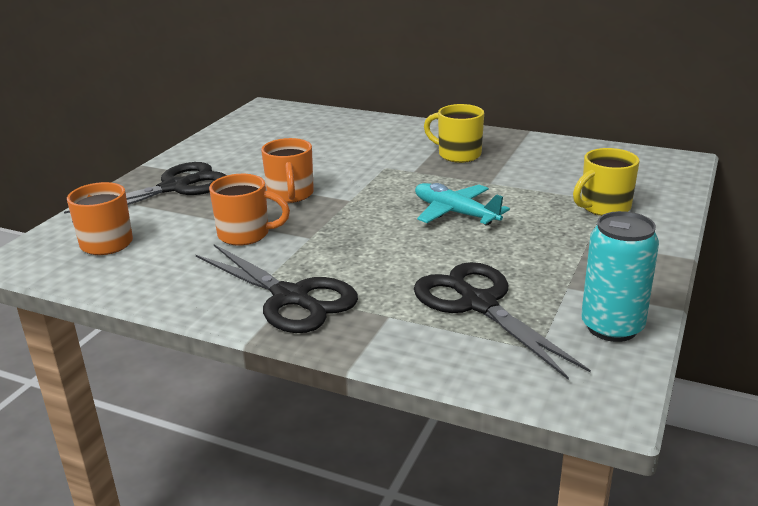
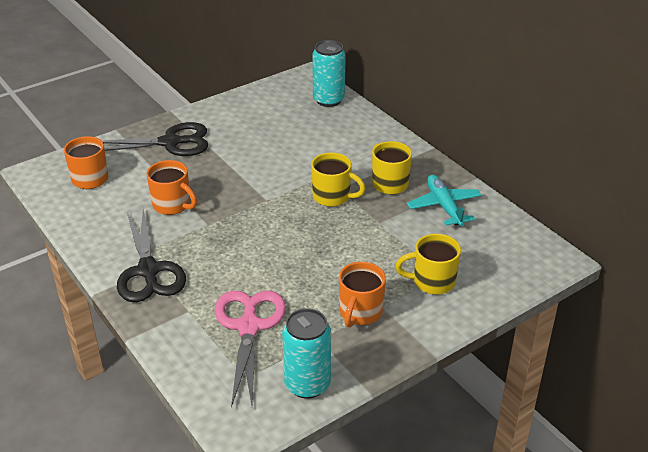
camera: 30 degrees right, 10 degrees up
(290, 195) = (234, 179): orange mug -> orange mug (360, 313)
(313, 116) = (328, 100): none -> turquoise can
(417, 178) = (333, 197): none -> yellow mug
(455, 213) = (321, 242): turquoise plane -> turquoise plane (444, 206)
(478, 303) = (249, 326): black scissors -> pink scissors

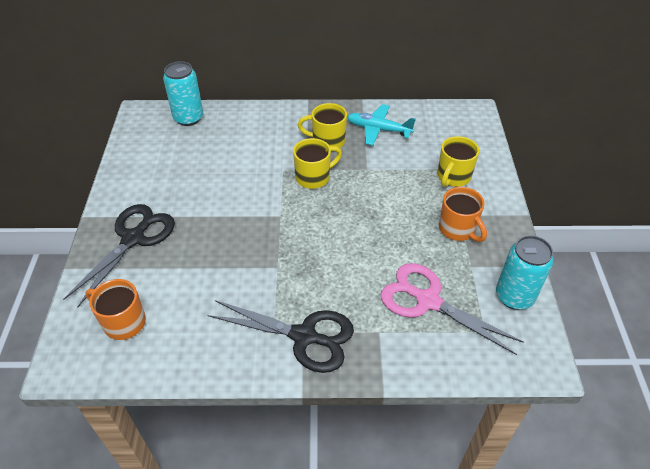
camera: 55 degrees left, 10 degrees up
(173, 205) = (228, 278): orange mug -> none

